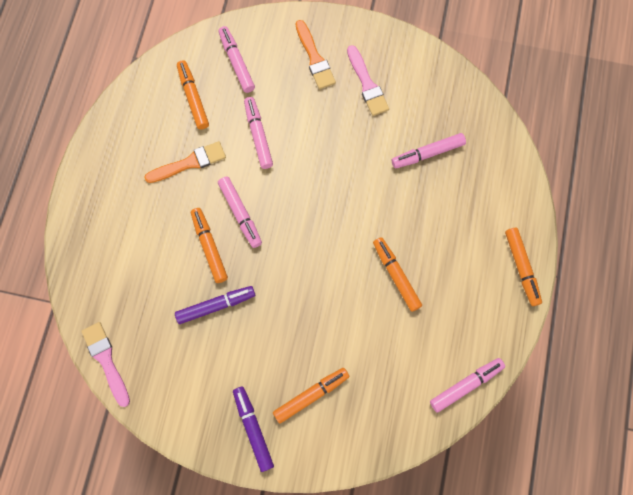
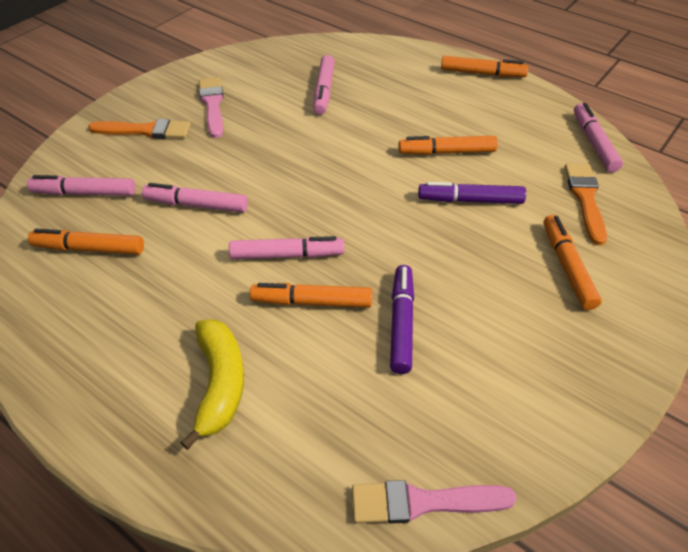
camera: 65 degrees left, 25 degrees down
(132, 226) = (220, 383): none -> yellow banana
(189, 163) = (176, 283): orange brush -> orange brush (585, 199)
(253, 429) = (597, 341): purple marker -> purple marker (470, 200)
(367, 84) = (212, 105): pink brush -> pink brush turned 105 degrees counterclockwise

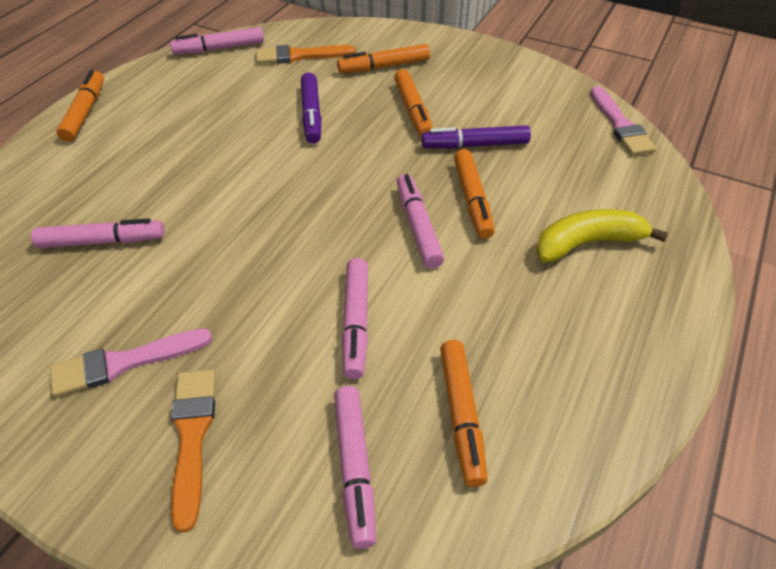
camera: 100 degrees left, 0 degrees up
(447, 152) = (237, 131): orange marker -> orange marker (413, 110)

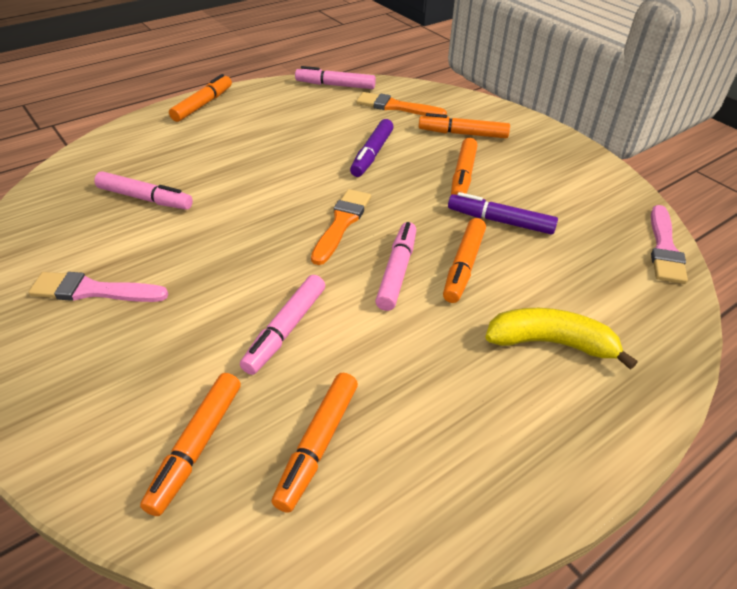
camera: 25 degrees right, 5 degrees down
(192, 437) = (97, 365): orange brush -> orange brush (341, 223)
(355, 468) = (197, 446): pink marker -> orange marker

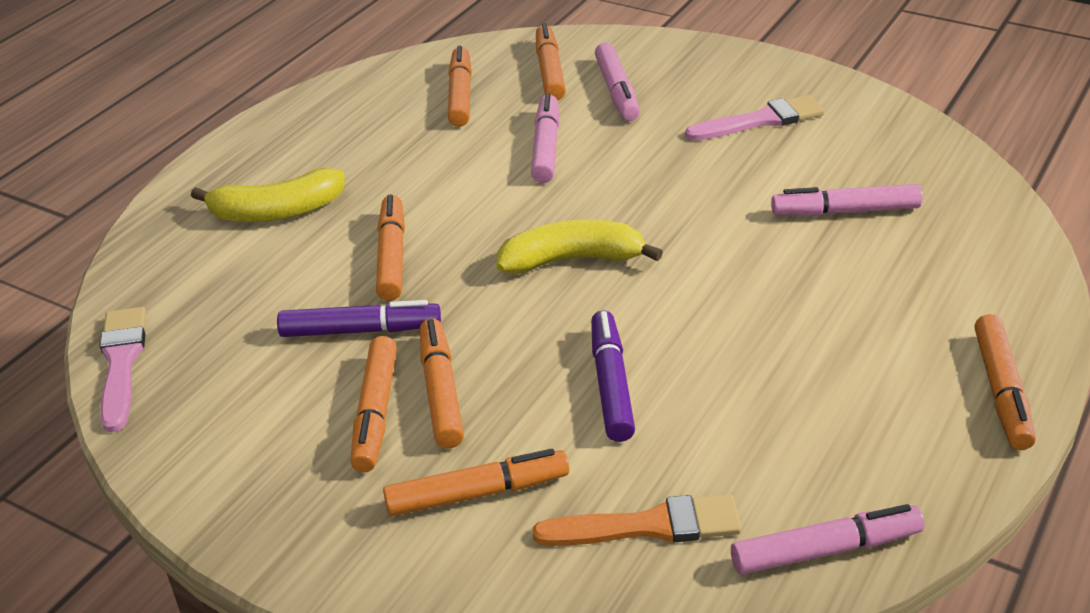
camera: 160 degrees right, 5 degrees down
(341, 223) = (572, 260): orange brush -> yellow banana
(396, 271) = (468, 227): pink marker -> pink marker (617, 91)
(502, 176) = (376, 413): none -> orange marker

